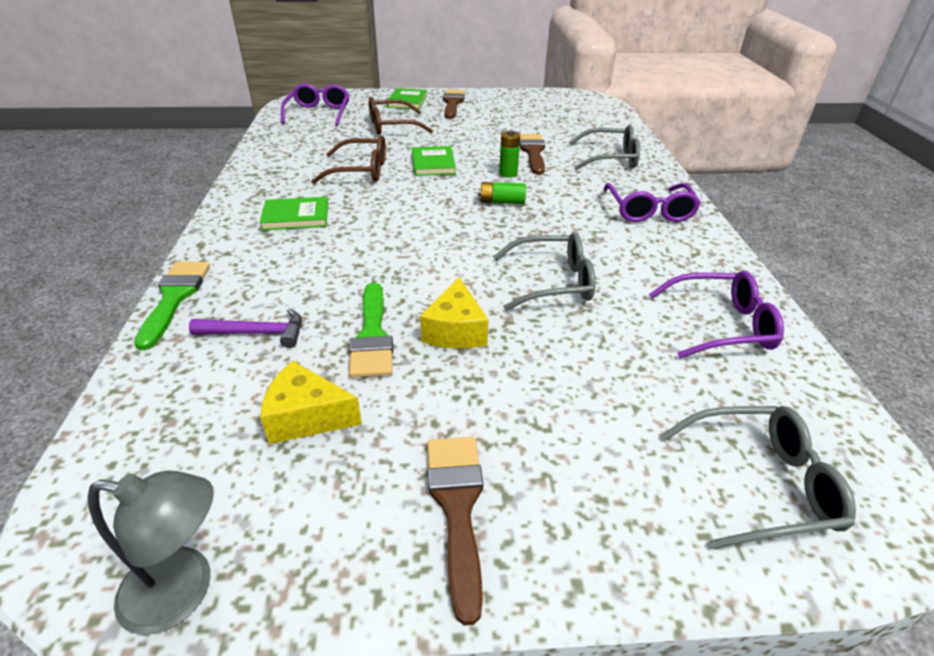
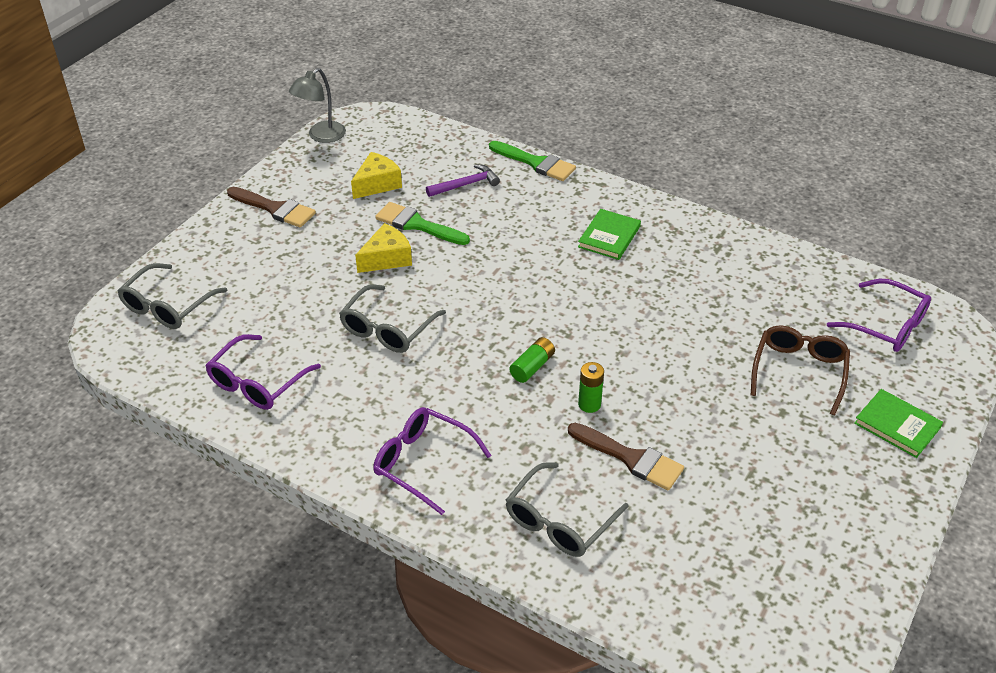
camera: 125 degrees right, 5 degrees up
(256, 333) = (465, 184): purple hammer -> purple hammer turned 150 degrees counterclockwise
(360, 171) = (678, 302): brown glasses -> none
(433, 164) = (658, 359): green book -> none
(452, 103) = (864, 471): brown brush -> none
(455, 330) = (387, 258): yellow cheese -> yellow cheese turned 105 degrees clockwise

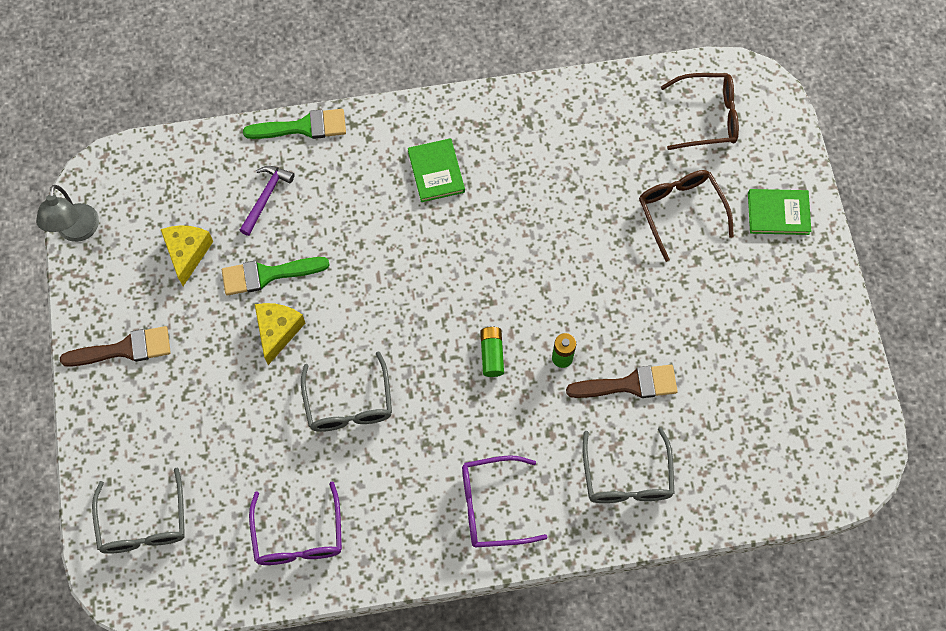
camera: 40 degrees left, 25 degrees up
(887, 325) = (707, 117): purple glasses -> brown glasses

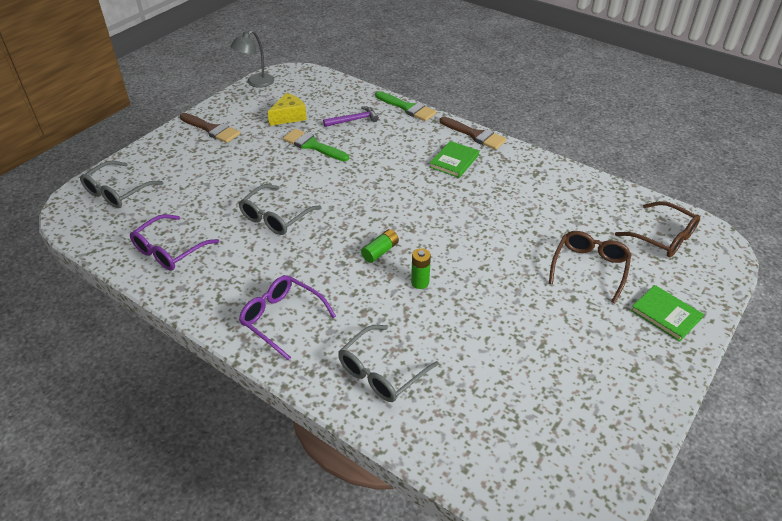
camera: 45 degrees right, 25 degrees down
(278, 331) = (285, 167): yellow cheese -> none
(629, 384) = (446, 326): brown brush -> brown brush (475, 135)

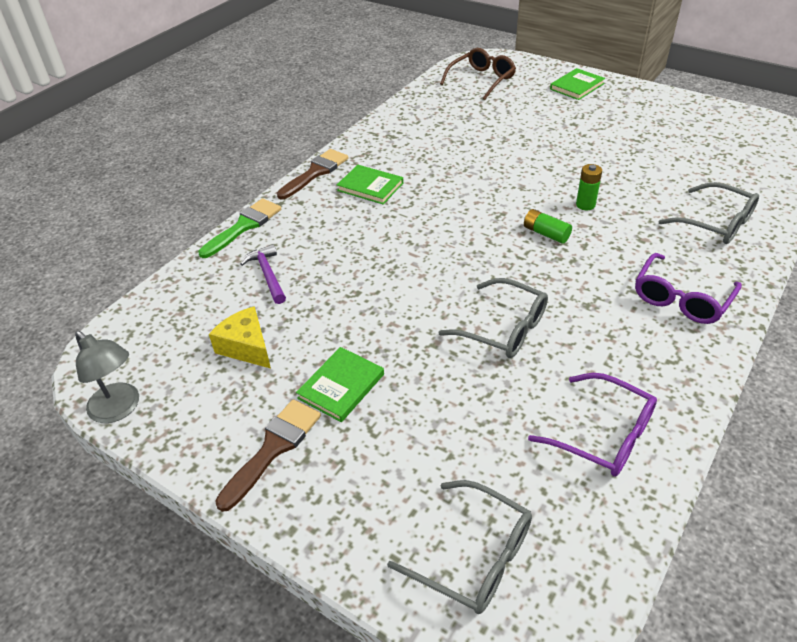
camera: 90 degrees left, 0 degrees up
(247, 150) = (341, 386): none -> green book
(312, 145) = (331, 310): green brush -> none
(589, 268) = (532, 114): brown glasses -> none

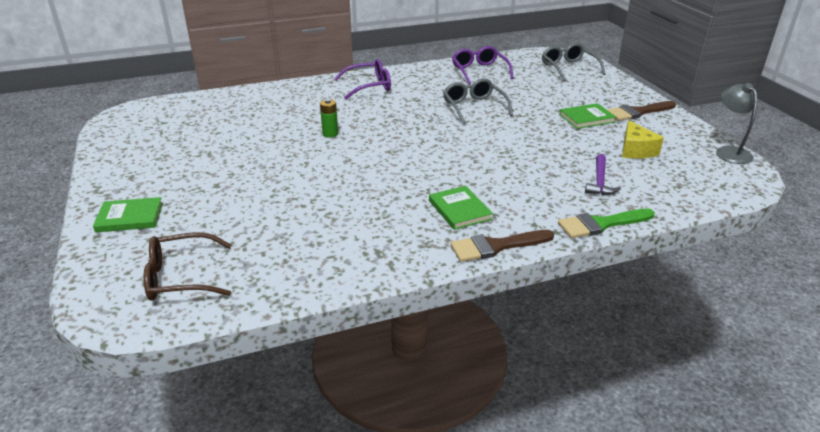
camera: 145 degrees left, 10 degrees down
(546, 233) = (382, 131): green battery -> none
(716, 223) = (284, 100): grey glasses -> none

